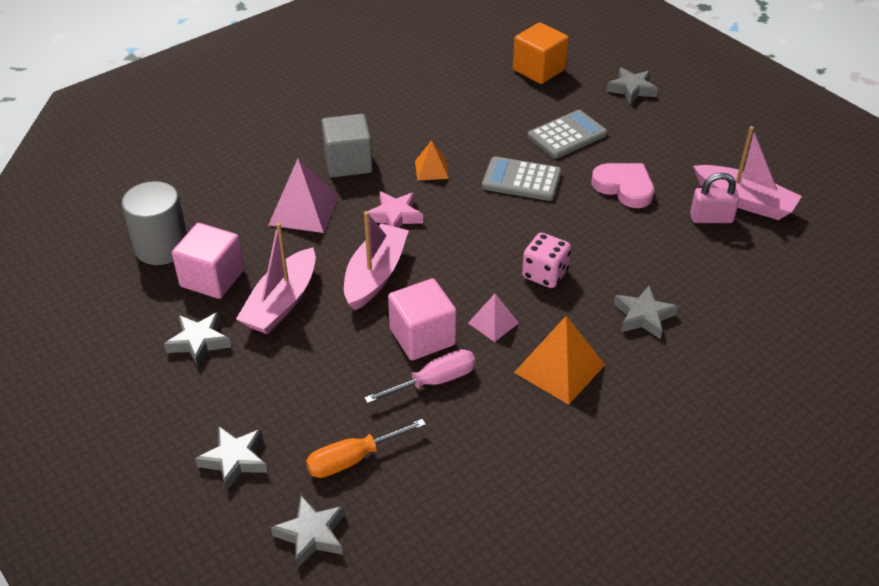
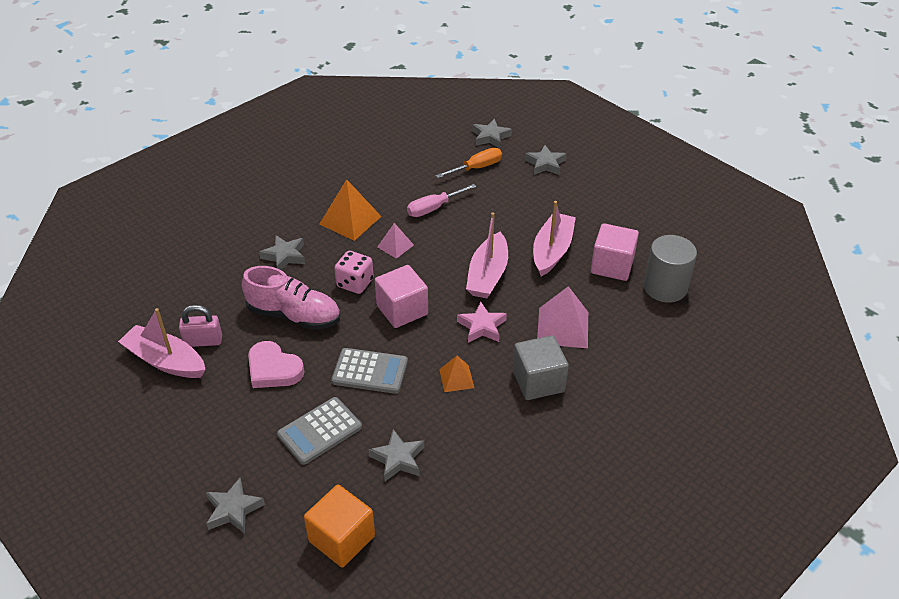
camera: 175 degrees right, 0 degrees up
(199, 342) = (598, 222): grey star -> grey star (398, 459)
(422, 337) = (445, 234): pink cube -> pink cube (402, 310)
(614, 240) = (294, 315): none -> pink shoe

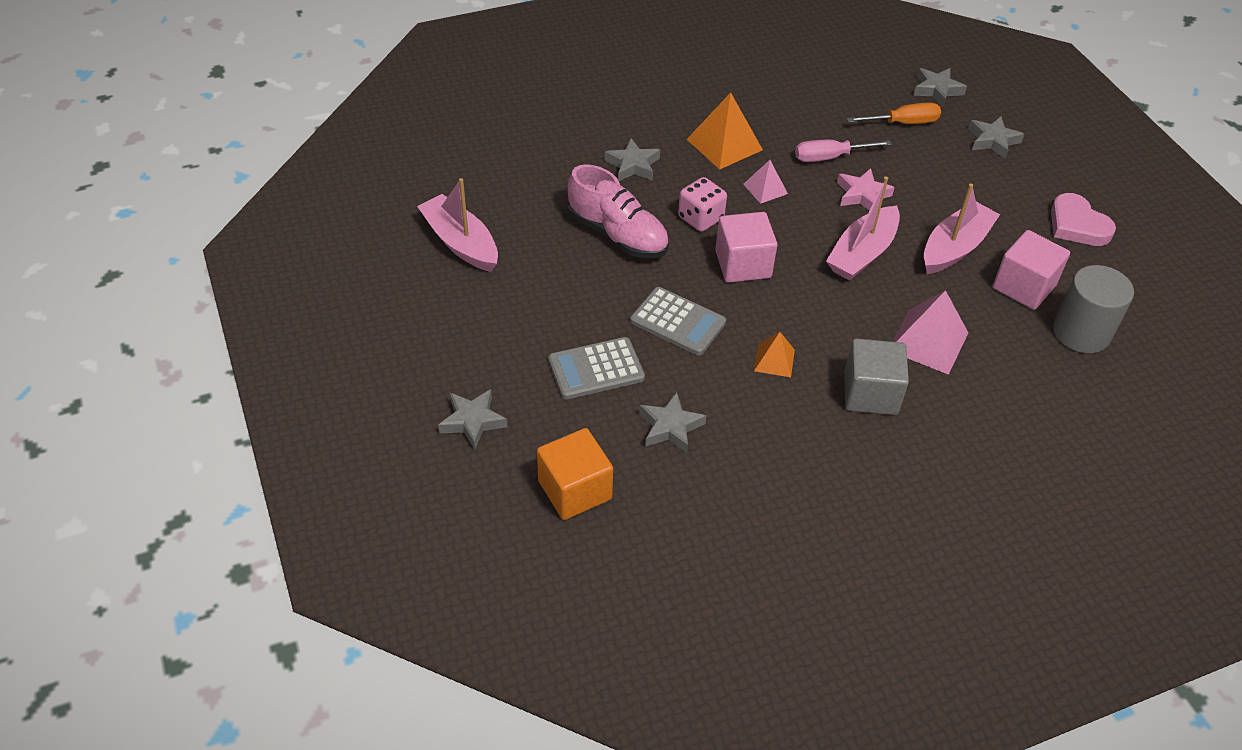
camera: 20 degrees right, 5 degrees up
(203, 341) = (508, 233): pink padlock -> none
(273, 369) = (572, 287): pink heart -> pink heart (1077, 225)
(482, 327) = (829, 311): pink star -> pink star (862, 195)

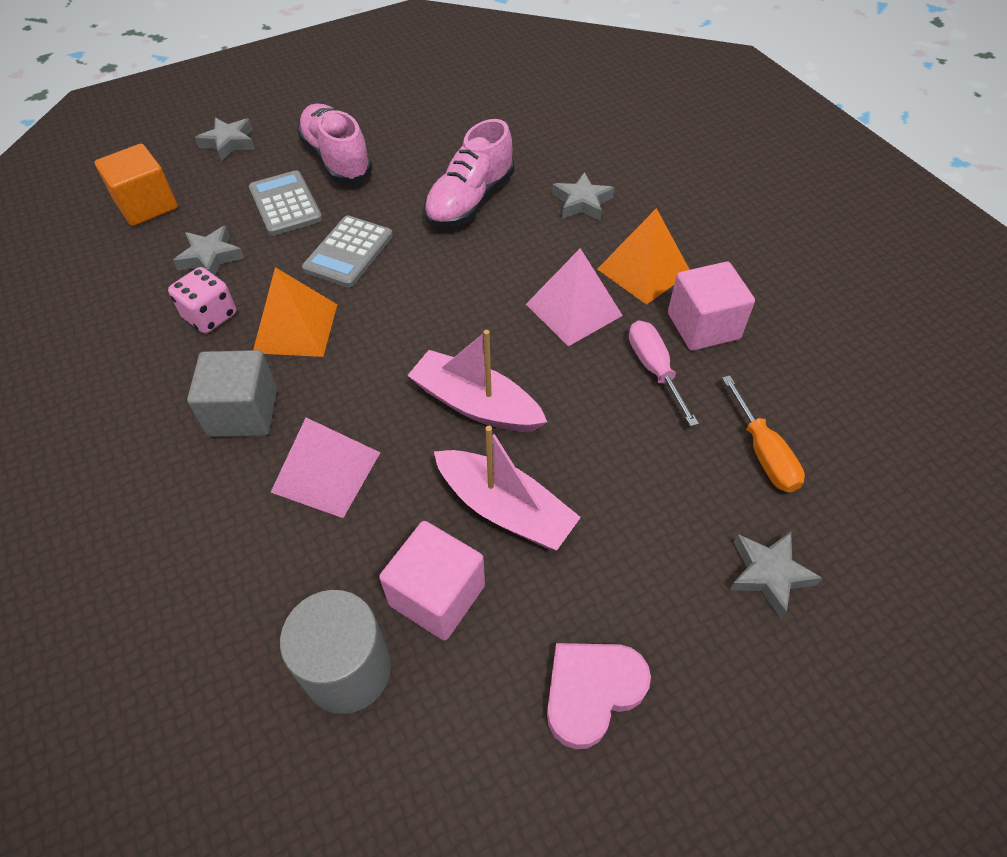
camera: 85 degrees right, 5 degrees up
(460, 243) = (440, 110): pink boat -> none
(528, 327) = (337, 159): none -> pink shoe
(700, 218) = (508, 259): pink dice -> pink dice (210, 316)
(743, 264) = (440, 296): pink cube -> pink cube (703, 326)
(765, 188) = (574, 309): pink pyramid -> pink pyramid, size x1.74
(774, 360) = (295, 328): orange pyramid -> orange pyramid, size x1.74
(862, 195) = (588, 404): pink star -> none
(937, 90) = (868, 499): grey star -> none

